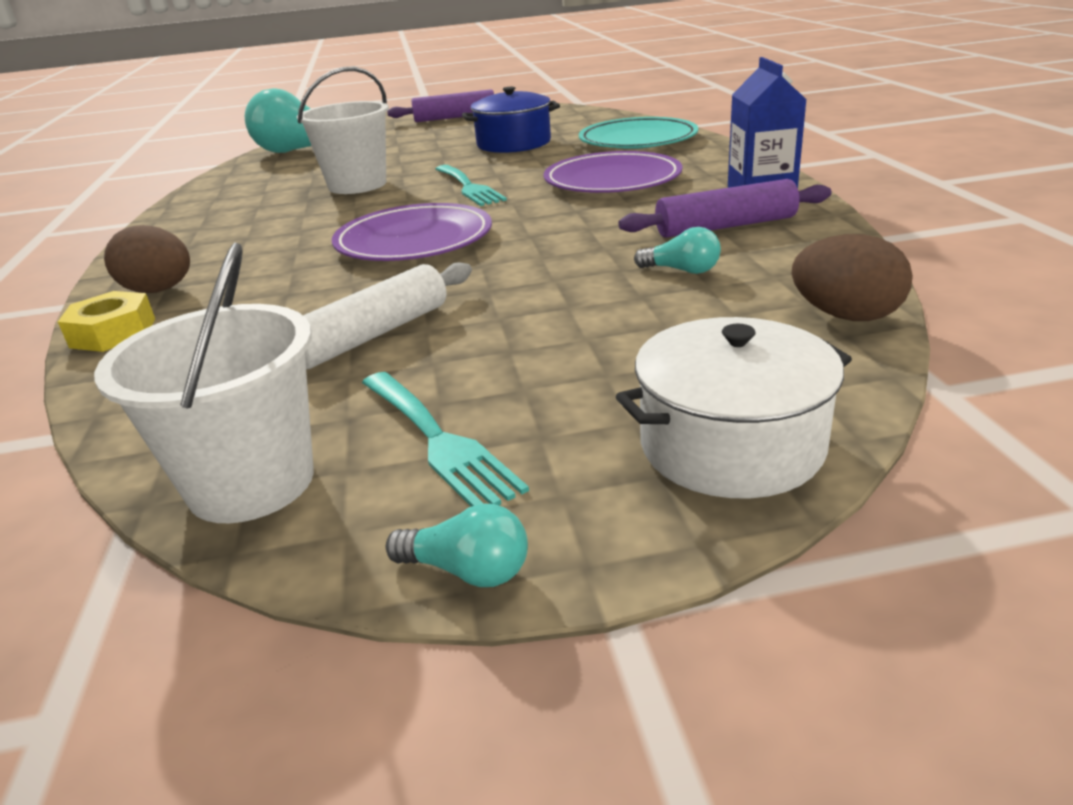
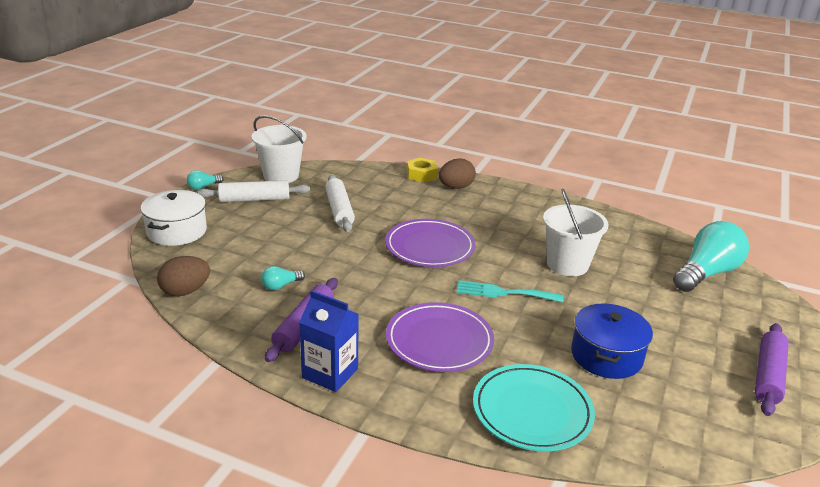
camera: 120 degrees right, 0 degrees up
(439, 441) = (254, 199): turquoise fork -> white rolling pin

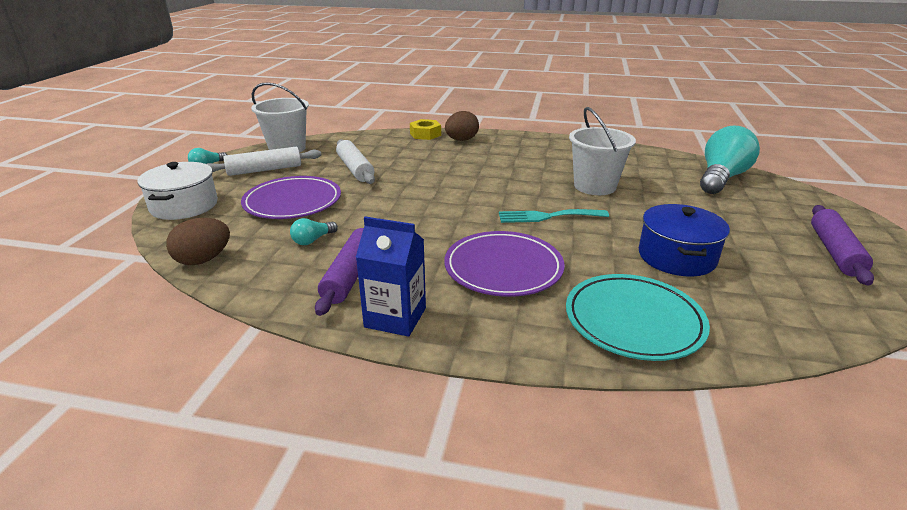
camera: 10 degrees left, 0 degrees up
(429, 247) = (457, 188): purple plate -> purple plate (293, 202)

